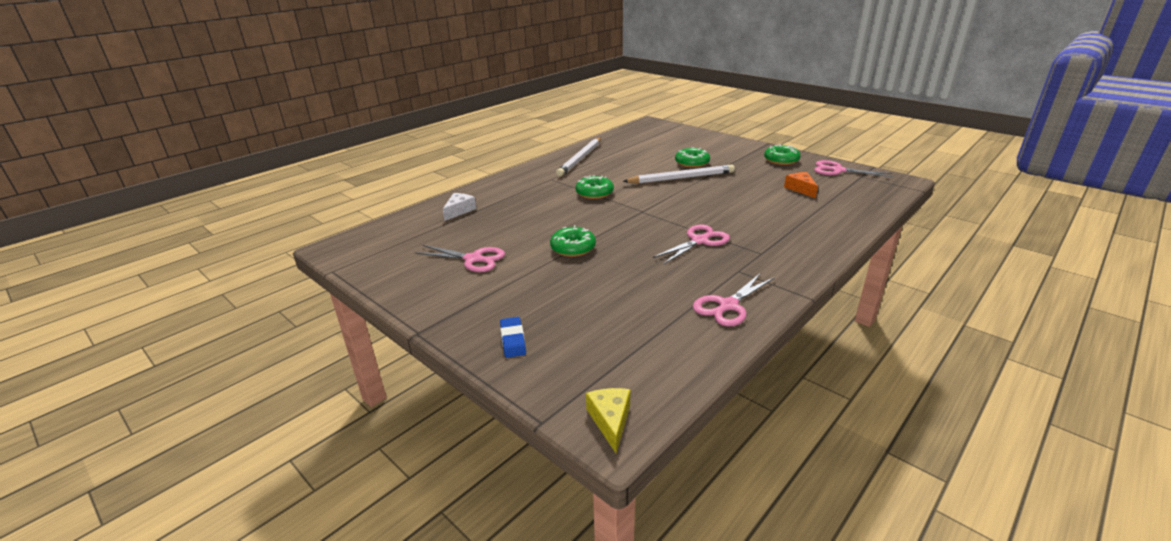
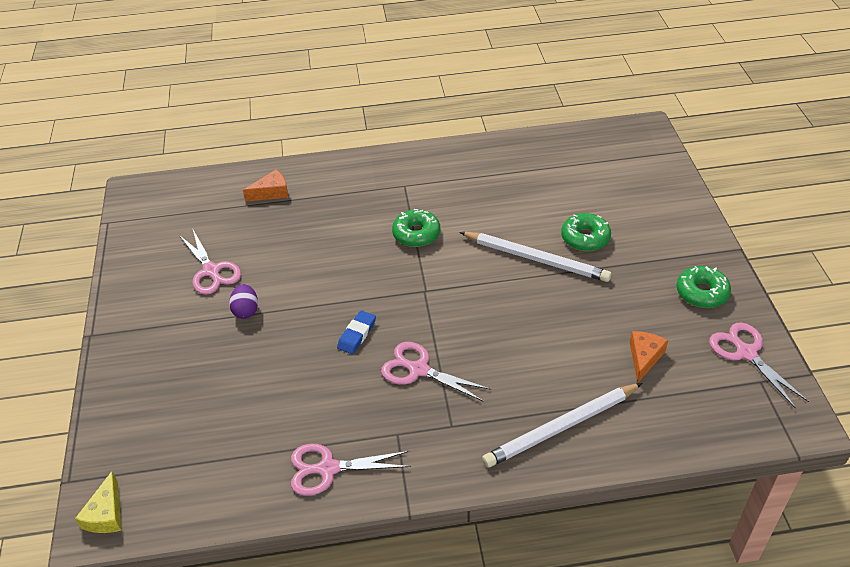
camera: 40 degrees right, 15 degrees up
(459, 211) = (271, 192): white cheese -> orange cheese
(513, 340) = (137, 388): blue eraser -> blue eraser (357, 334)
(535, 265) = (246, 311): none -> purple egg
(573, 248) = (300, 307): green donut -> none
(580, 158) = (475, 164): white pencil -> white pencil (562, 427)
(610, 420) = (106, 514): yellow cheese -> yellow cheese turned 150 degrees clockwise
(699, 241) = (419, 370): pink scissors -> pink scissors turned 150 degrees counterclockwise

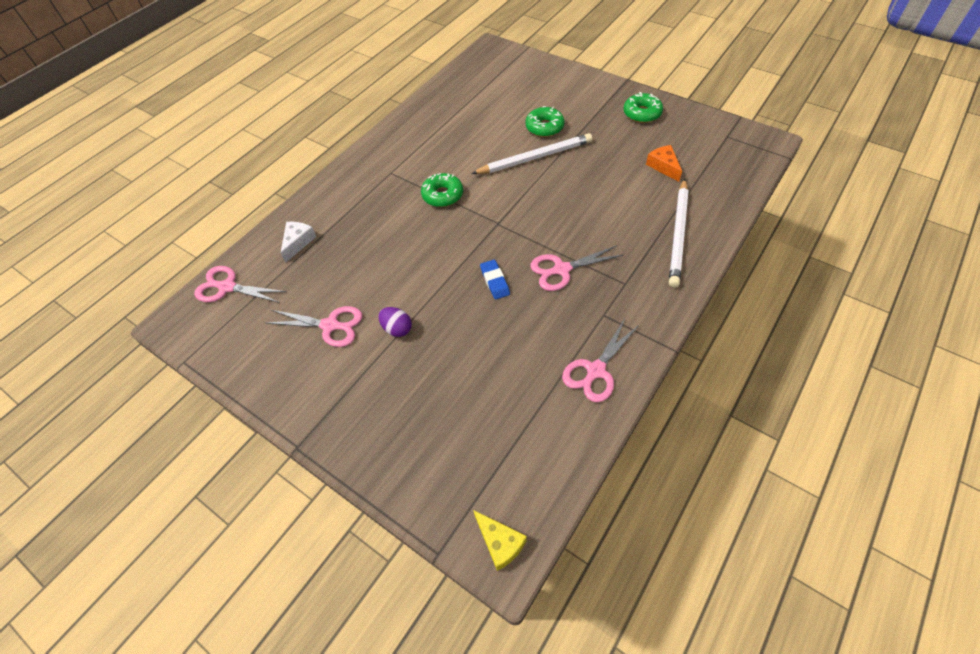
camera: 45 degrees left, 10 degrees up
(271, 192) = (298, 242): orange cheese -> white cheese
(746, 353) = (702, 128): pink scissors -> pink scissors (227, 287)

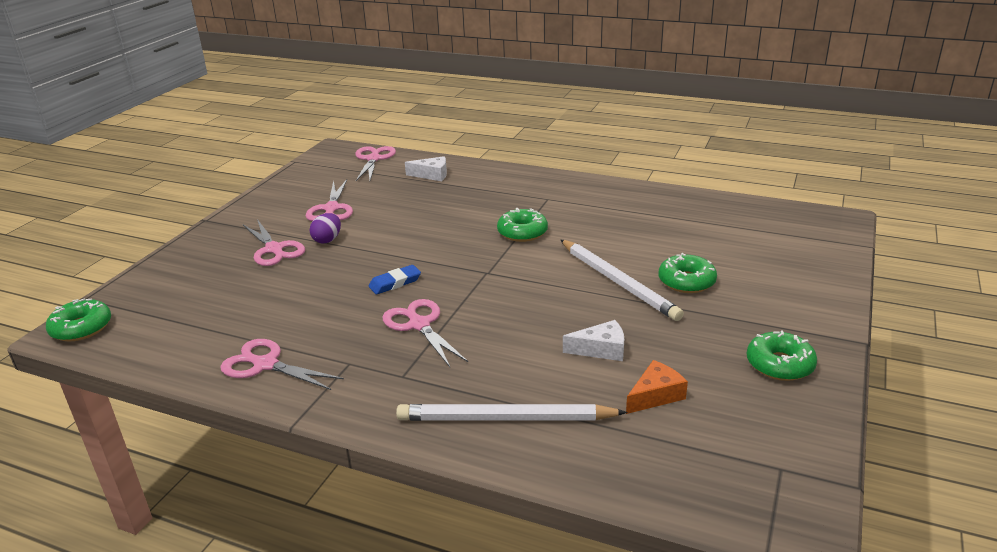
camera: 75 degrees right, 25 degrees down
(398, 373) = (274, 249): none -> pink scissors
(500, 543) = (81, 328): yellow cheese -> green donut
(613, 180) = (601, 349): none -> white cheese

